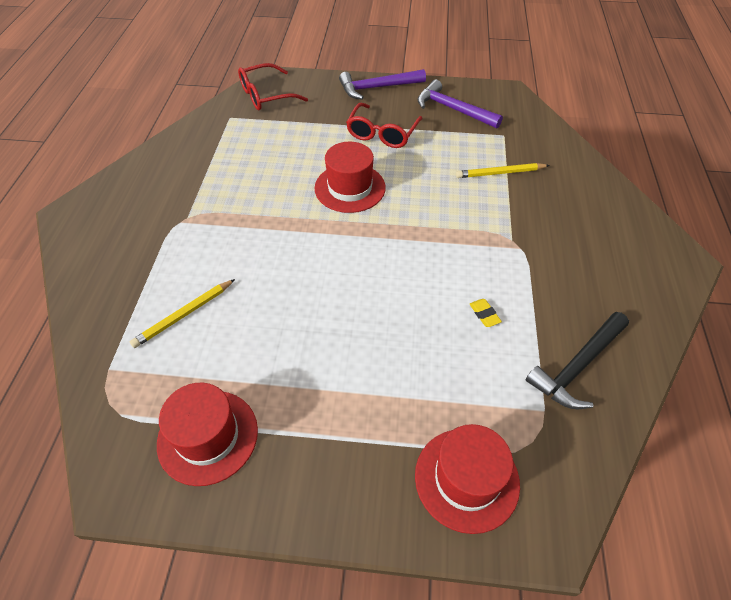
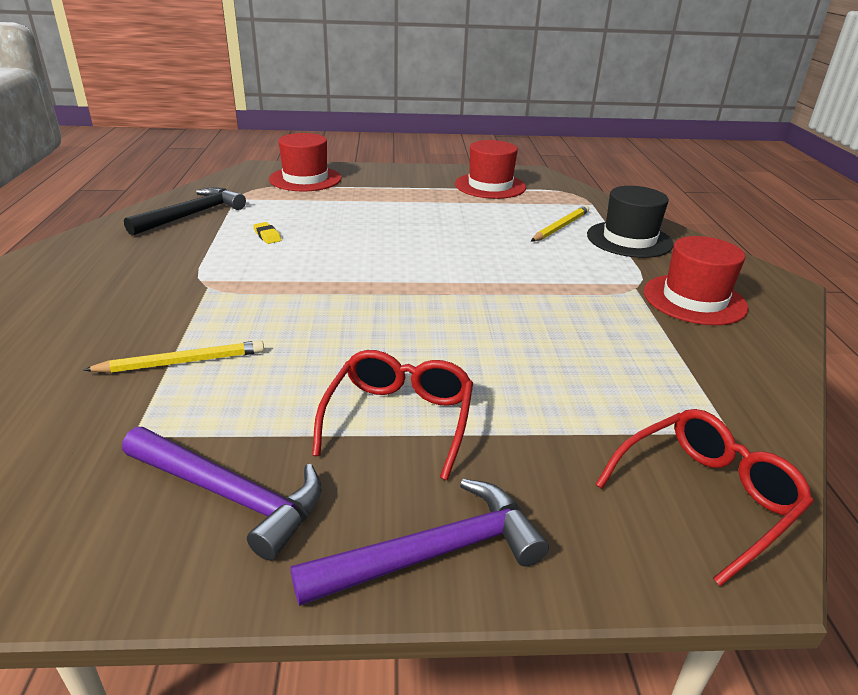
camera: 170 degrees right, 20 degrees down
(133, 286) = (629, 239): none -> black hat
(350, 188) = (436, 328): red hat -> red hat (694, 299)

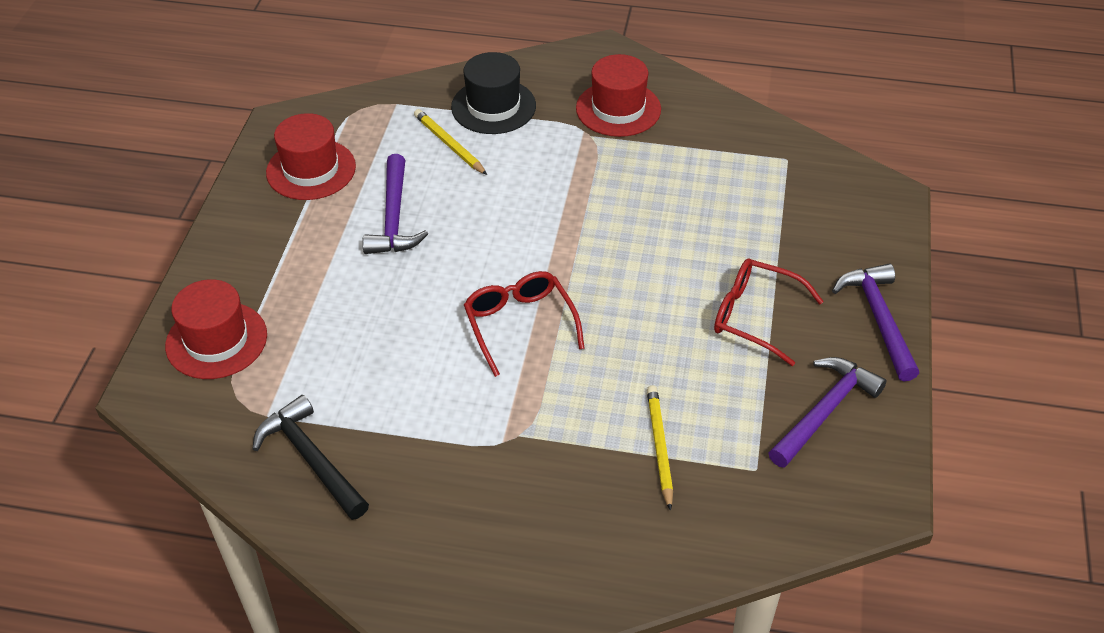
camera: 75 degrees left, 15 degrees up
(267, 236) = (402, 385): yellow eraser -> none
(455, 216) = (394, 217): none -> purple hammer
(705, 497) = (843, 192): red glasses -> red glasses (520, 324)

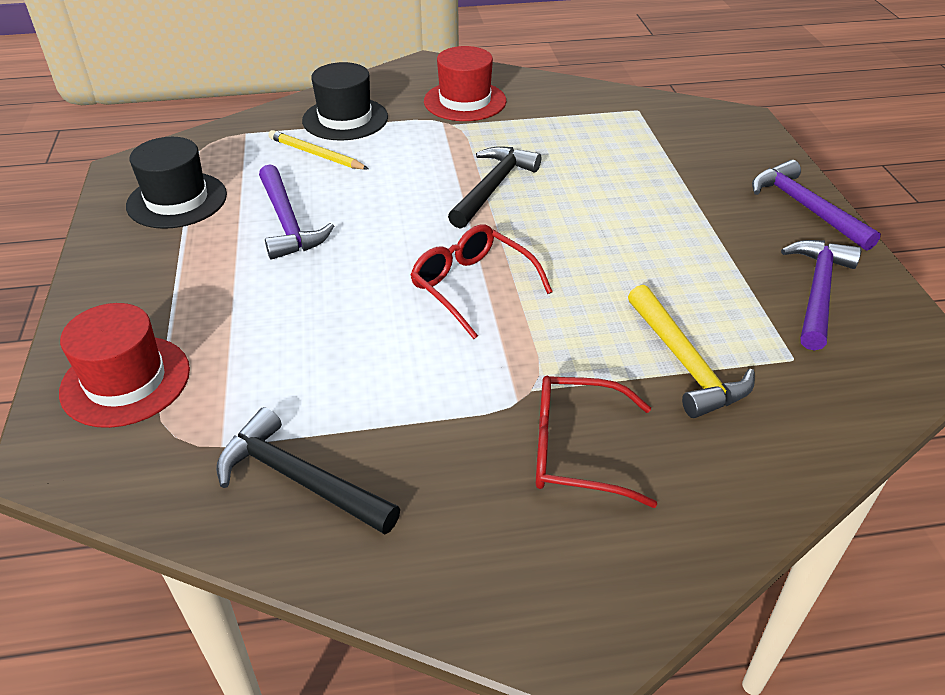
camera: 20 degrees left, 5 degrees down
(311, 169) = (177, 200): red hat -> black hat
(591, 222) = (492, 187): none -> black hammer
(659, 447) = (685, 363): yellow pencil -> yellow hammer
(755, 316) = (696, 229): red glasses -> red glasses (576, 450)

